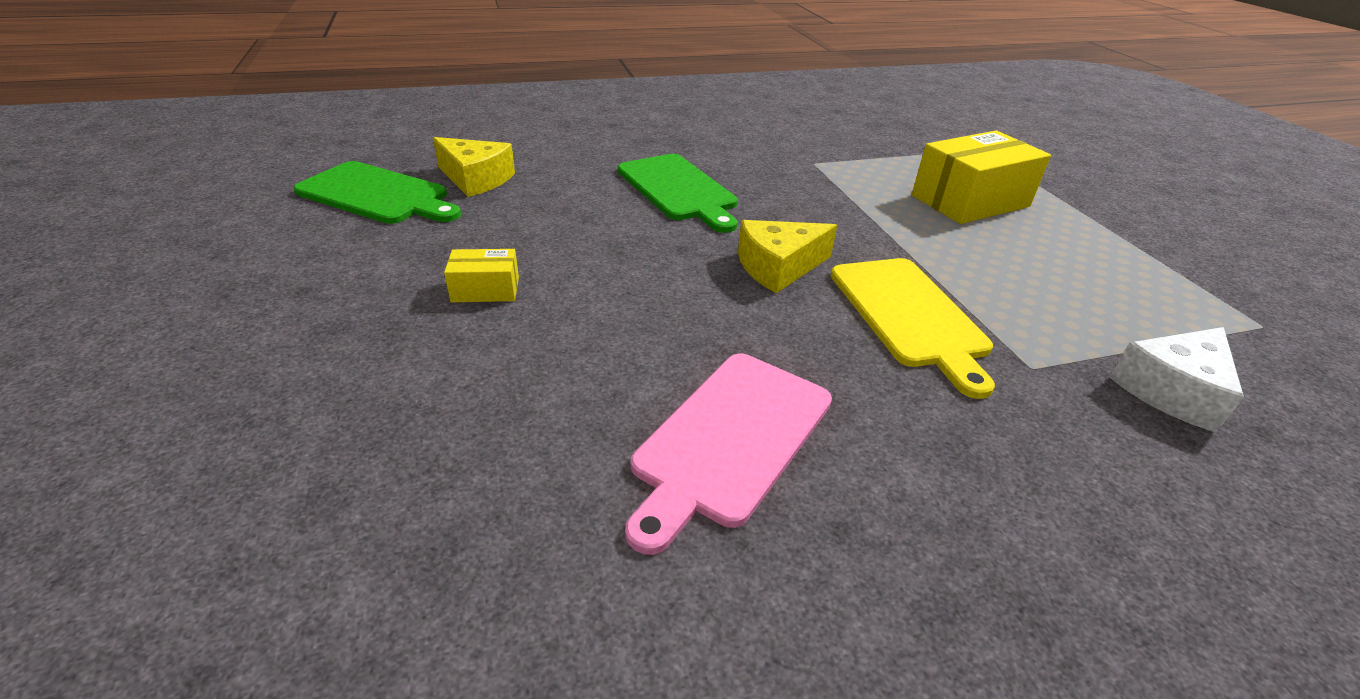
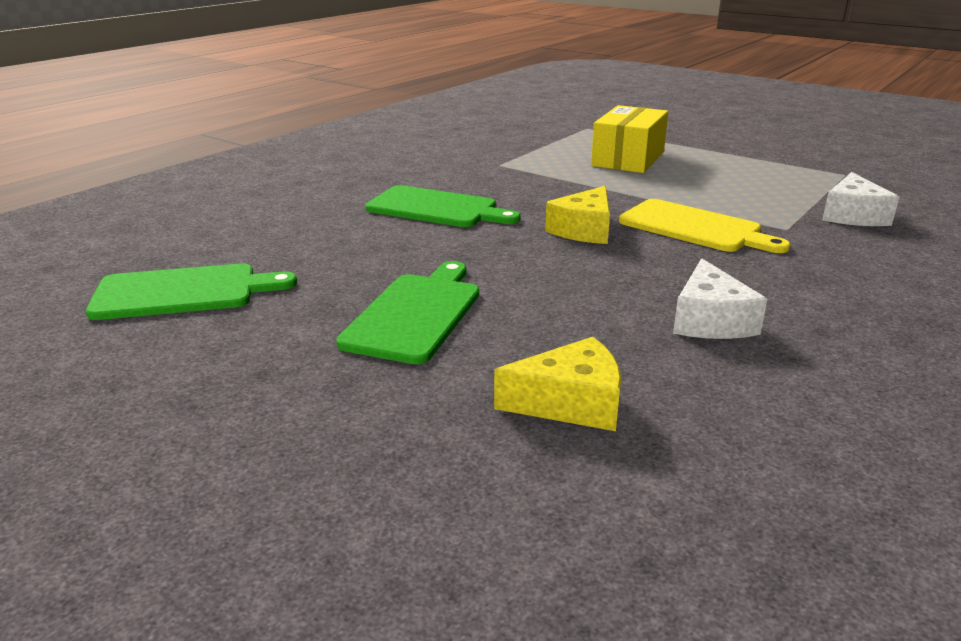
camera: 35 degrees left, 10 degrees down
(476, 179) = (255, 252): yellow cheese -> yellow cheese (571, 403)
(485, 289) = (416, 314): yellow box -> green cutting board
(730, 439) = (710, 320): pink cutting board -> white cheese

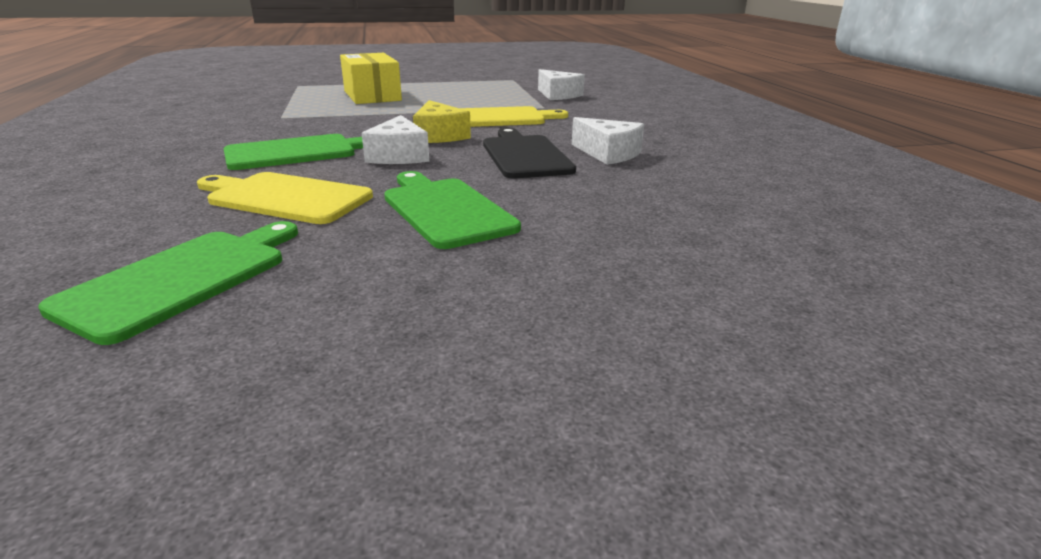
camera: 50 degrees left, 0 degrees up
(345, 251) = (285, 198): none -> yellow cutting board
(501, 241) = (399, 155): none -> white cheese
(571, 403) = (642, 211): yellow cheese -> none
(612, 285) = (525, 155): none -> black cutting board

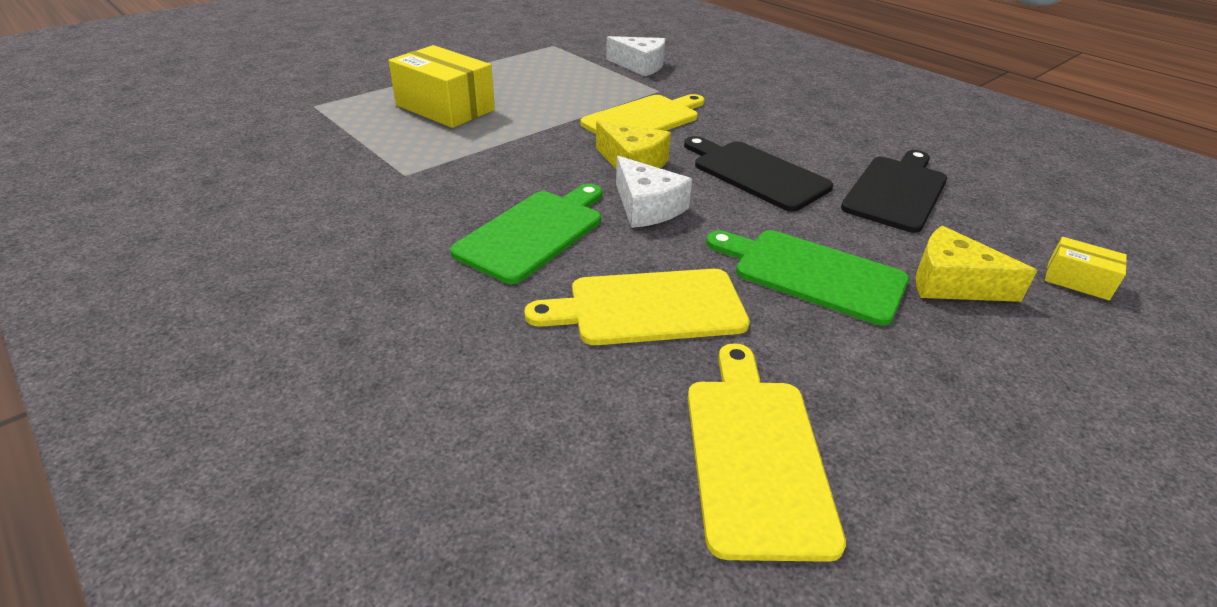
camera: 30 degrees left, 10 degrees up
(182, 279) = (755, 454): green cutting board -> yellow cutting board
(561, 242) = (952, 283): none -> yellow cheese
(608, 153) = (816, 151): white cheese -> none
(634, 185) = (896, 191): none -> black cutting board
(706, 272) = (1077, 280): none -> yellow box

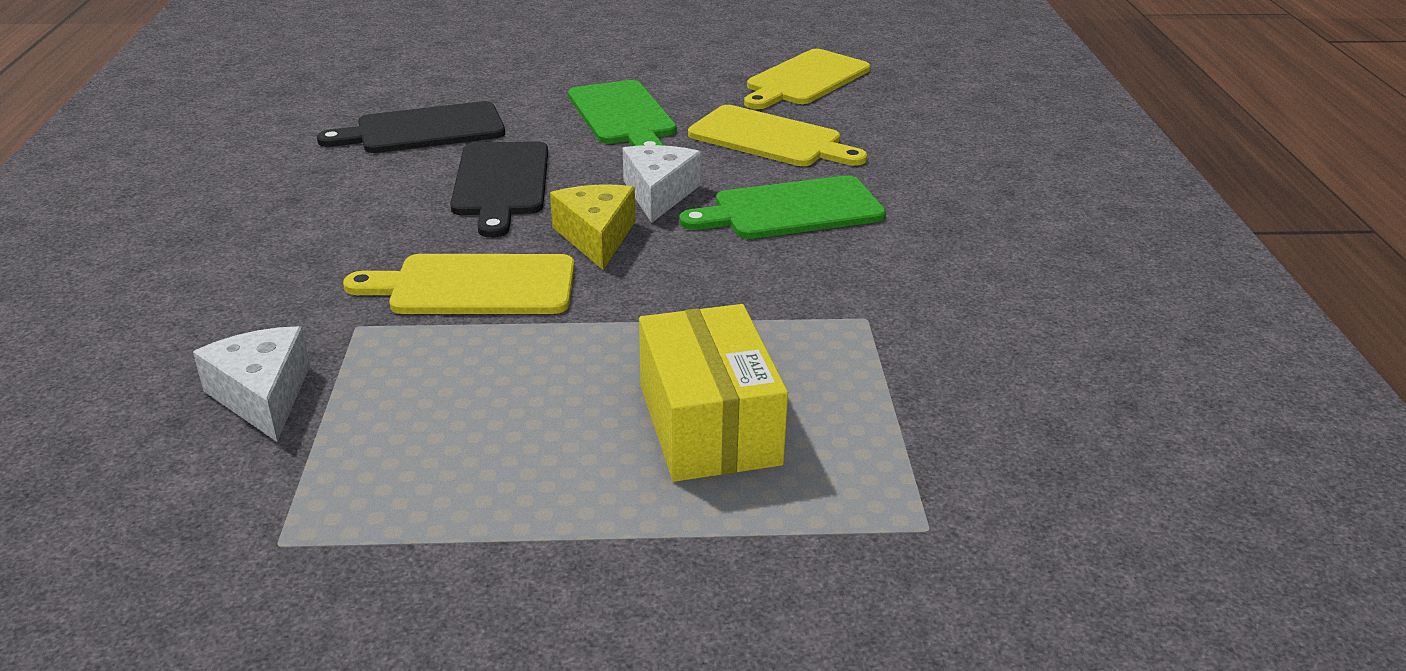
camera: 140 degrees left, 5 degrees down
(952, 283) = (544, 84): yellow cheese -> none
(1077, 280) = (467, 60): yellow box -> none

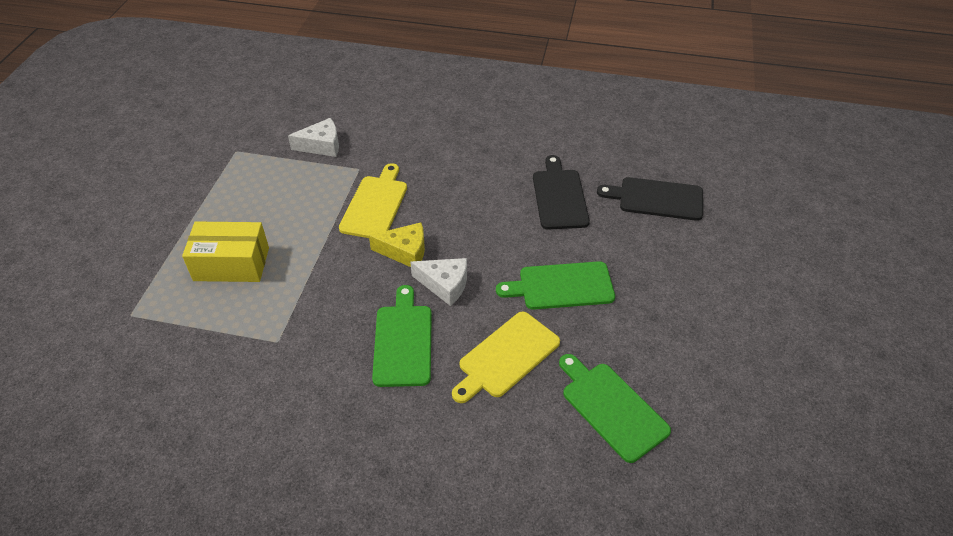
camera: 105 degrees right, 15 degrees up
(501, 183) = (479, 222): black cutting board -> black cutting board (656, 199)
(805, 80) = (611, 408): yellow cutting board -> green cutting board

